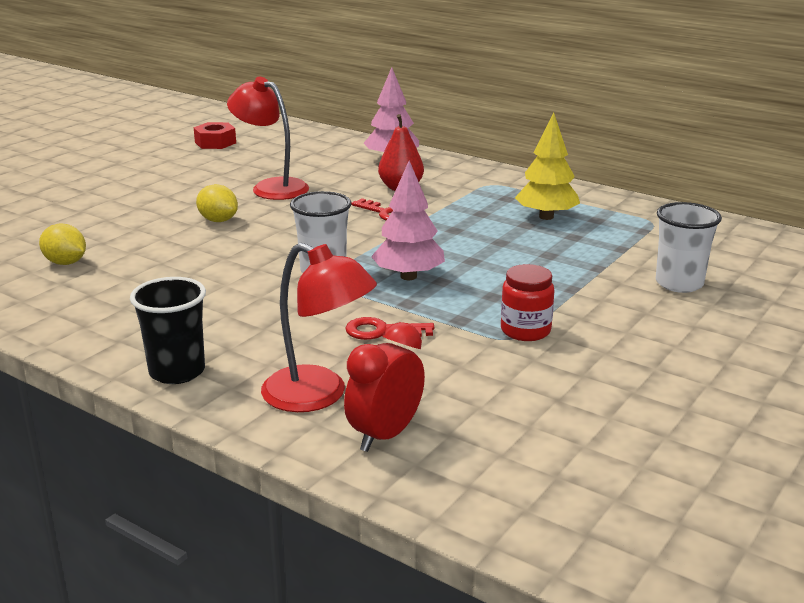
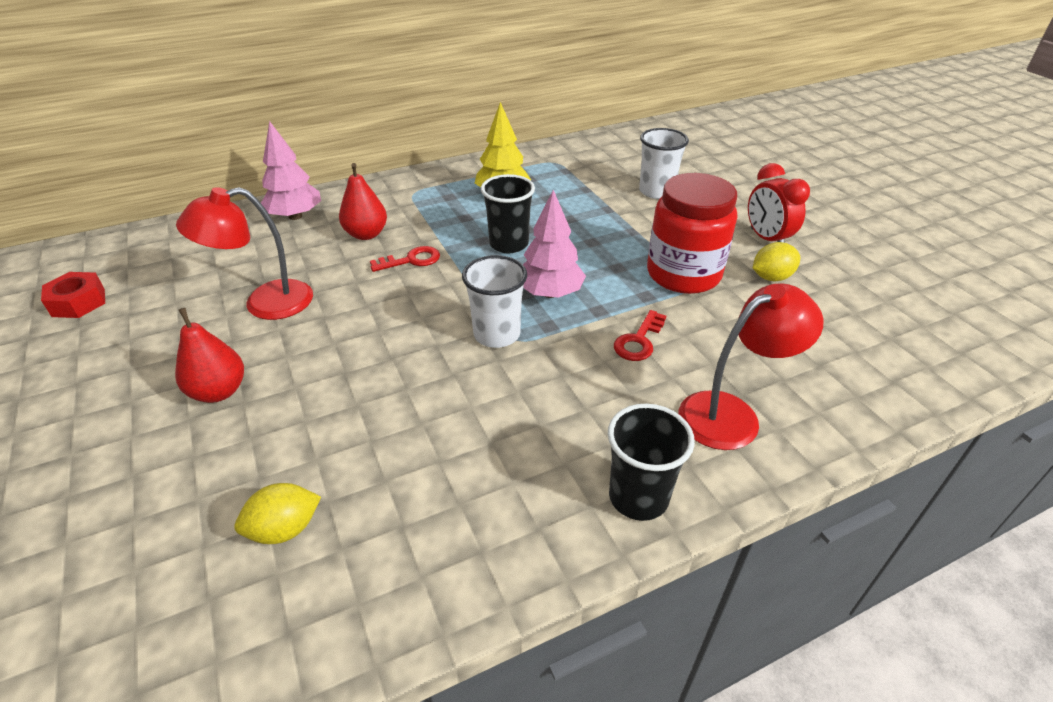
camera: 60 degrees left, 15 degrees up
(168, 206) = (219, 391): none -> red pear
(218, 220) = (306, 365): yellow lemon -> yellow lemon (771, 277)
(385, 435) = (811, 397): red clock -> red clock (766, 239)
(463, 241) = (509, 244): none -> black cup
(525, 330) = (683, 274): red jar -> red jar, size x1.82

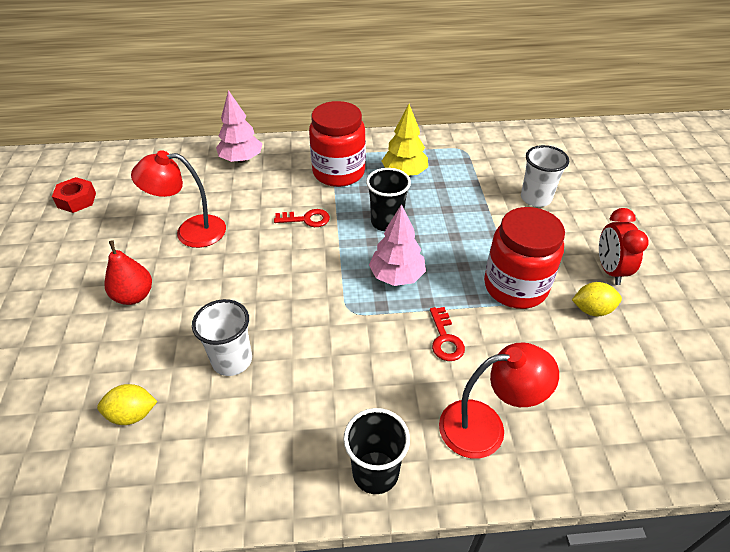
camera: 20 degrees right, 5 degrees up
(366, 234) = (284, 187): red pear -> none
(425, 207) = (338, 172): none -> red jar
(497, 334) = (339, 302): white cup -> white cup (232, 360)
(639, 341) = (445, 339): red key -> red key turned 60 degrees counterclockwise

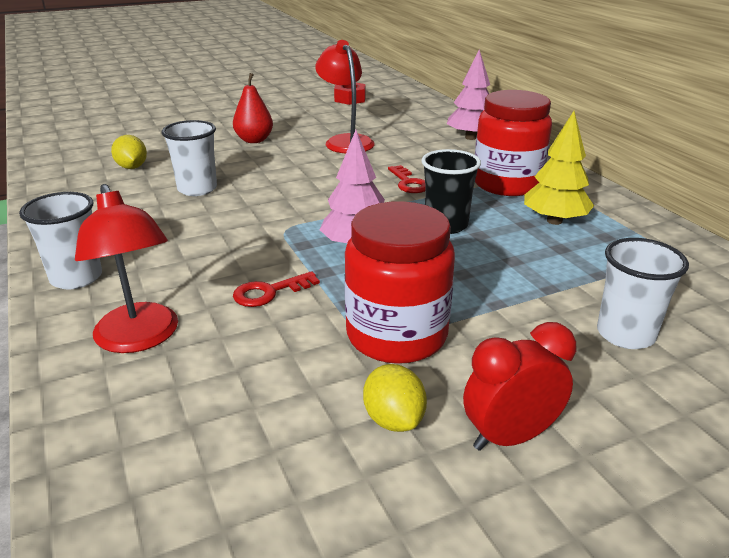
camera: 70 degrees right, 15 degrees down
(375, 472) = (76, 278): black cup -> white cup

